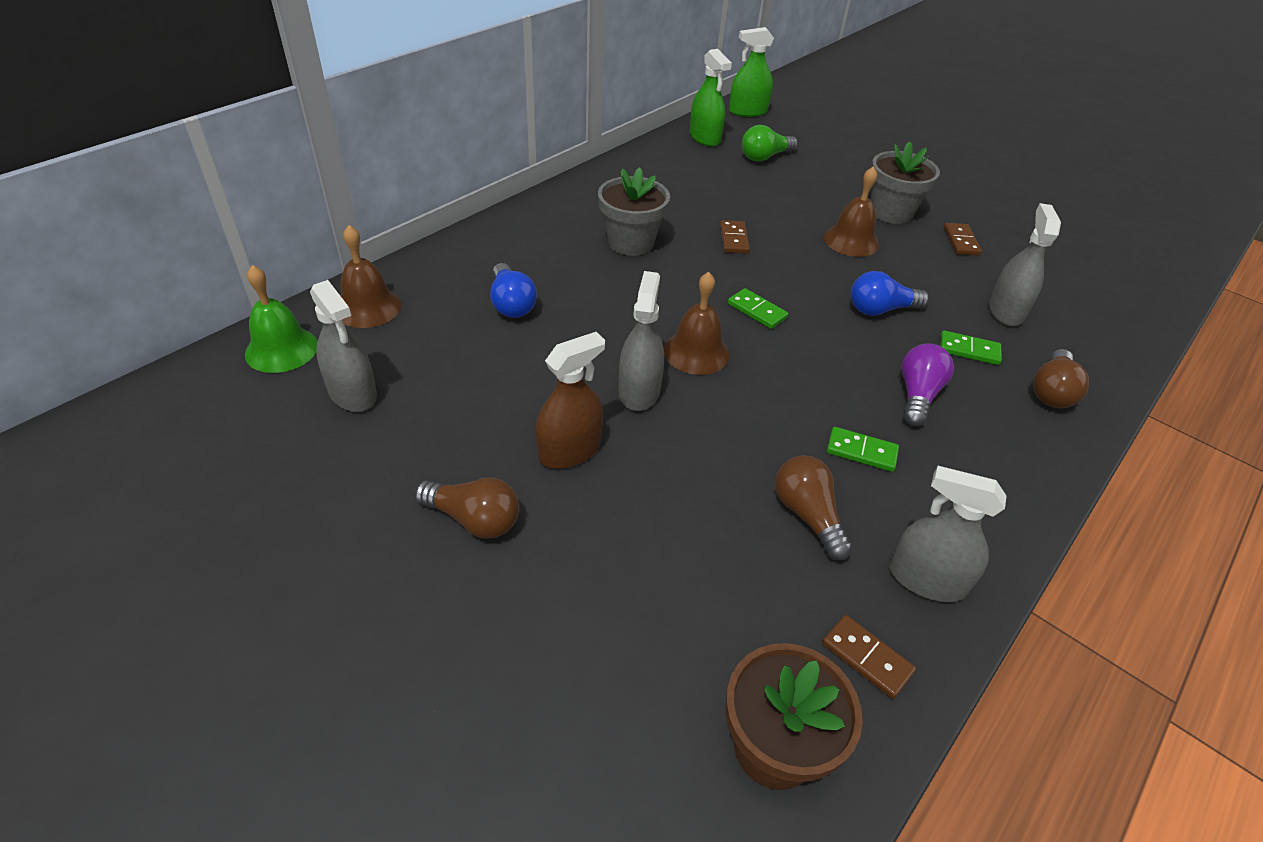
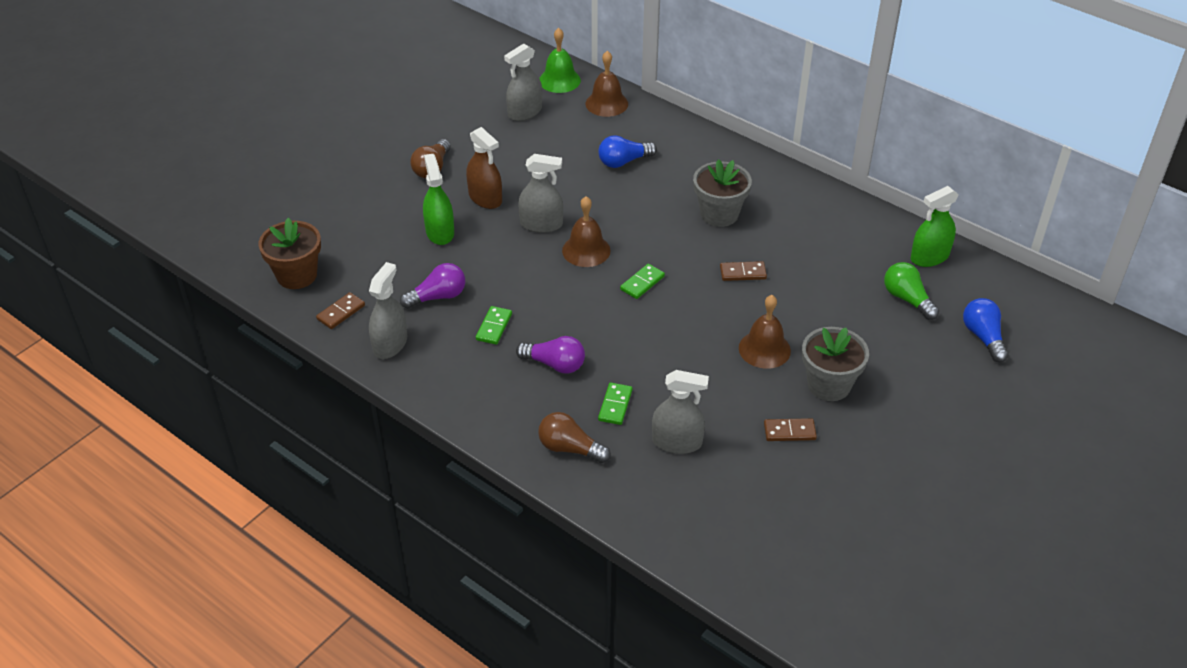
camera: 90 degrees right, 0 degrees up
(748, 111) = (1011, 290): green spray bottle -> green spray bottle (440, 232)
(807, 515) = (438, 297): brown light bulb -> purple light bulb
(880, 310) = (660, 356): blue light bulb -> blue light bulb (983, 337)

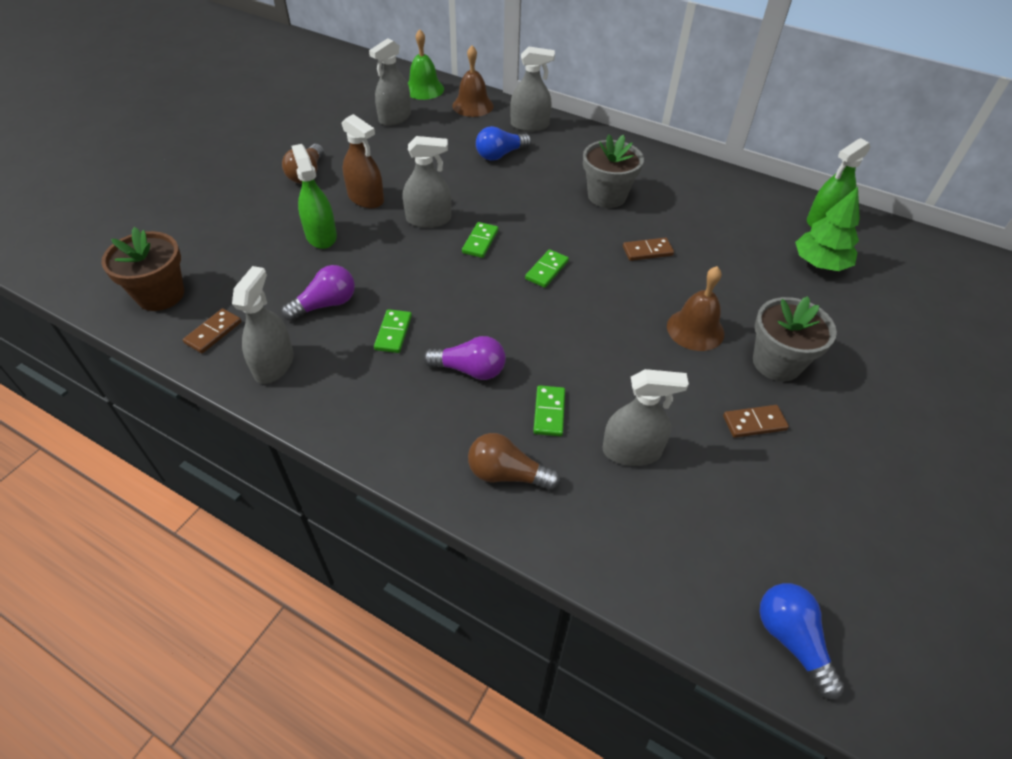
camera: 10 degrees left, 5 degrees up
(586, 250) = (480, 242): brown bell -> green domino
(660, 130) = (529, 125): none -> grey spray bottle
(907, 299) = (819, 263): green light bulb -> green tree
(983, 337) = (910, 295): blue light bulb -> blue light bulb (791, 640)

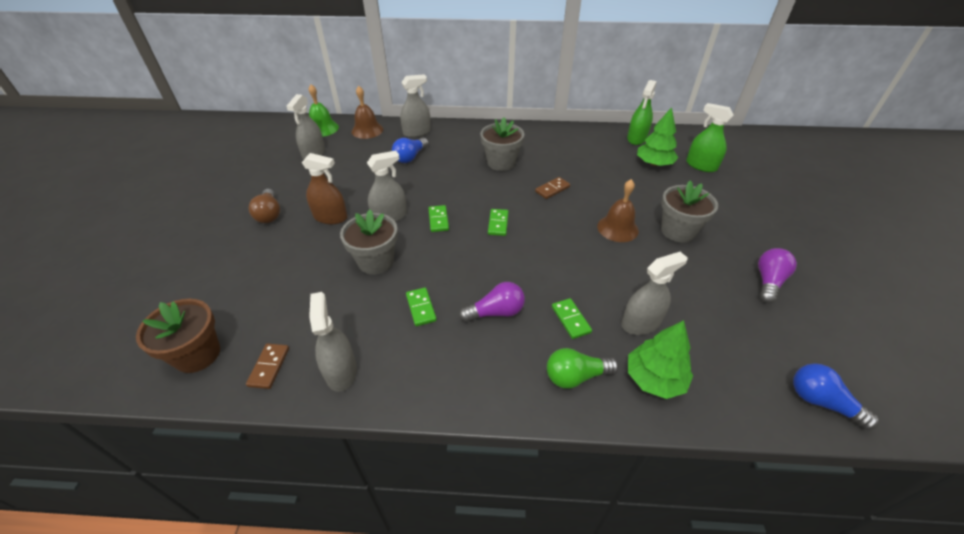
camera: 25 degrees left, 5 degrees down
(321, 236) = (313, 256): green spray bottle -> green spray bottle (701, 165)
(325, 304) = (352, 307): purple light bulb -> purple light bulb (768, 282)
(380, 265) = (376, 261): none -> grey flower pot
(507, 474) = (576, 376): brown light bulb -> green light bulb
(597, 517) = (654, 378): none -> green tree
(754, 423) = (694, 273): brown domino -> none

